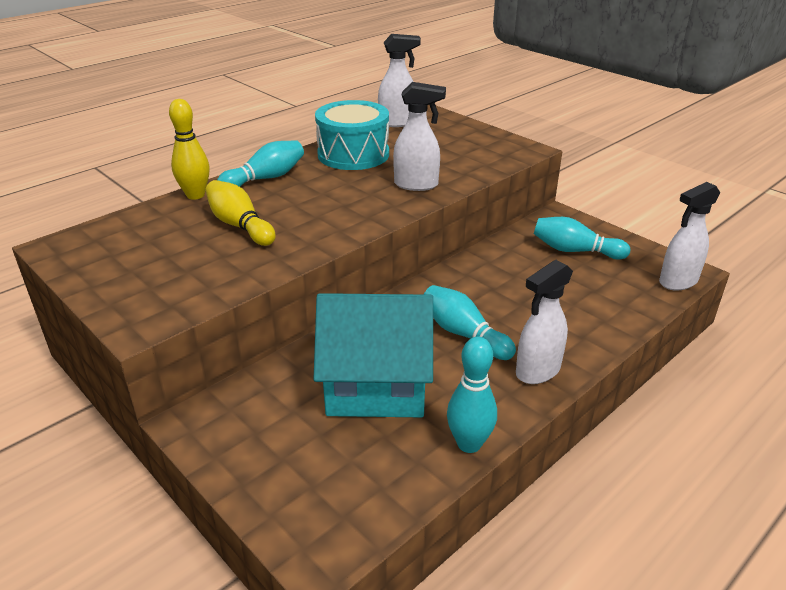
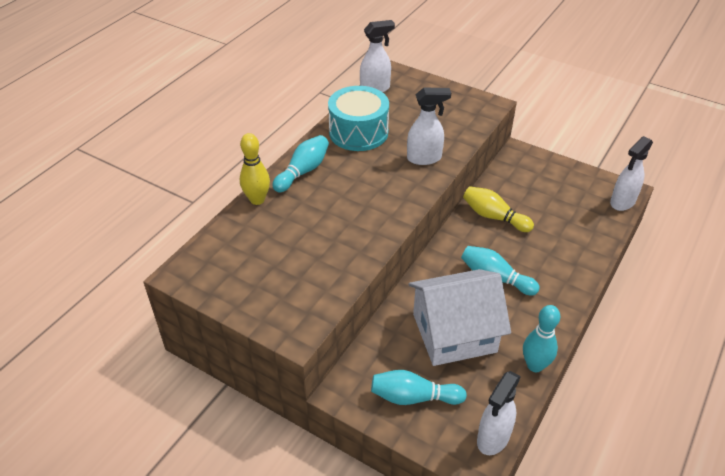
camera: 15 degrees left, 10 degrees up
(240, 225) = (312, 225): yellow bowling pin -> yellow bowling pin (494, 217)
(376, 384) = (454, 333): turquoise house -> white house
(537, 371) = (556, 299): white spray bottle -> white spray bottle (493, 438)
(575, 251) = (543, 186): turquoise bowling pin -> turquoise bowling pin (413, 397)

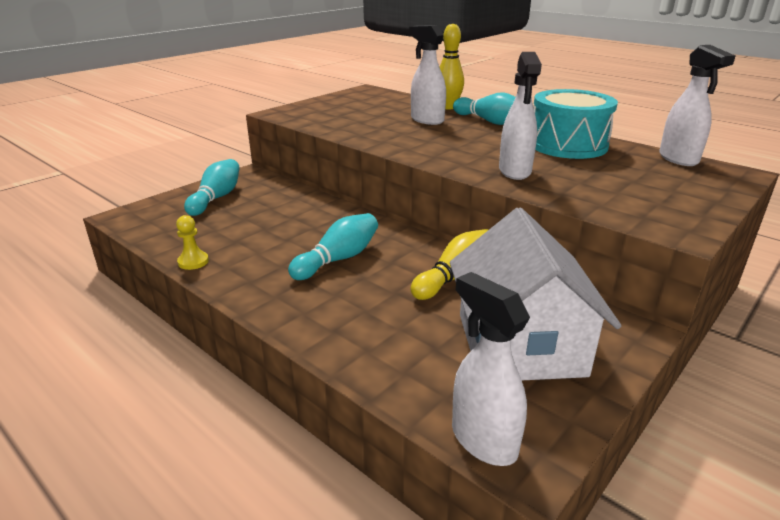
camera: 100 degrees right, 15 degrees down
(454, 333) = (273, 224): white house -> white house (520, 344)
(493, 438) = (138, 226): white spray bottle -> white spray bottle (426, 120)
(535, 365) = (193, 262): turquoise bowling pin -> yellow pawn

